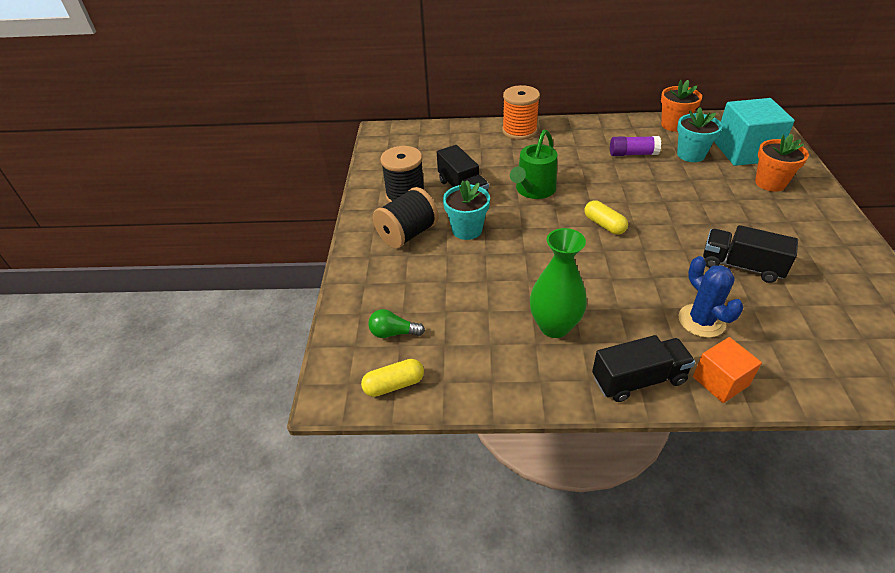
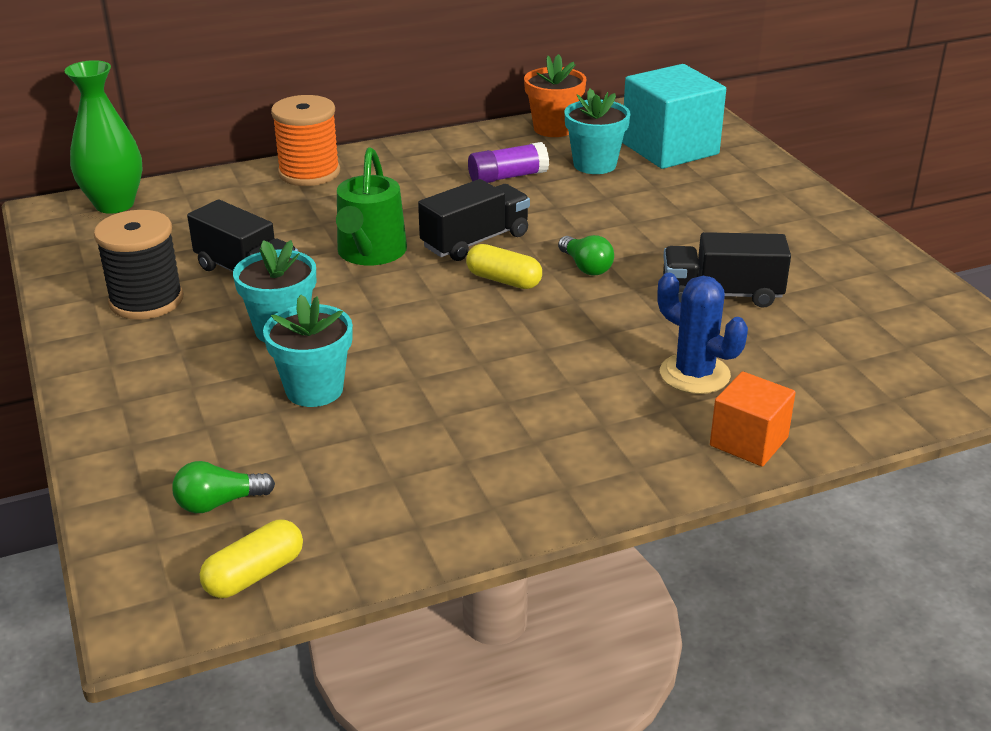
camera: 25 degrees left, 10 degrees down
(407, 234) = (177, 356): black spool -> none
(469, 273) = (314, 390): none -> turquoise flower pot
(554, 326) = (484, 431): green vase -> green vase (114, 204)
(638, 380) = (637, 468): black truck -> black truck (475, 241)
(658, 226) = (586, 267): none -> green light bulb
(770, 183) = (720, 183): orange flower pot -> none

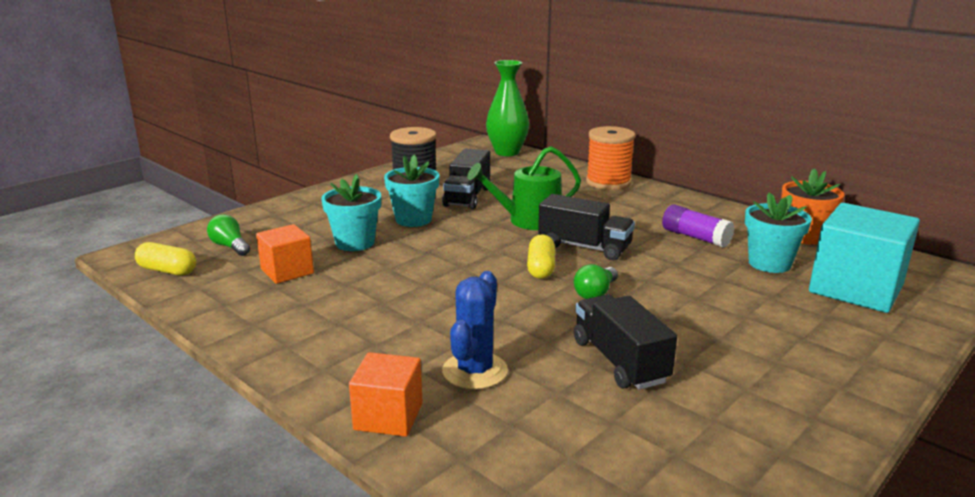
camera: 65 degrees right, 10 degrees down
(357, 460) = (287, 271): none -> orange cube

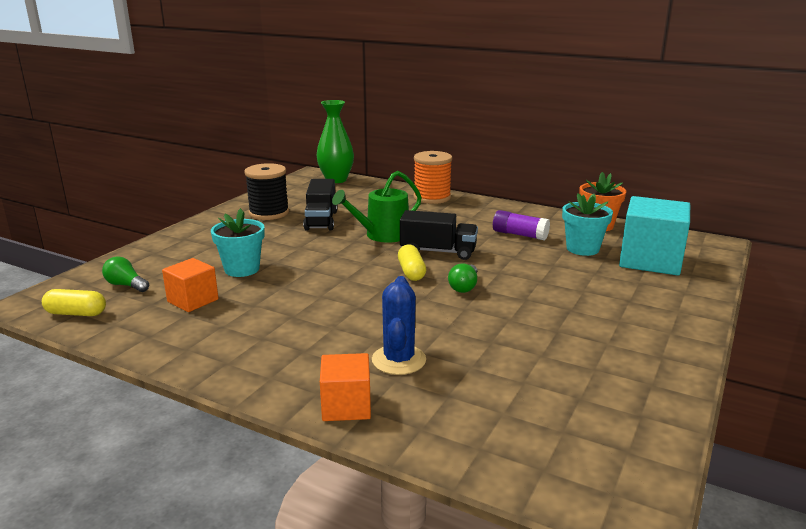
camera: 15 degrees left, 0 degrees up
(413, 219) = (284, 244): turquoise flower pot -> none
(619, 361) = (507, 336): black truck -> none

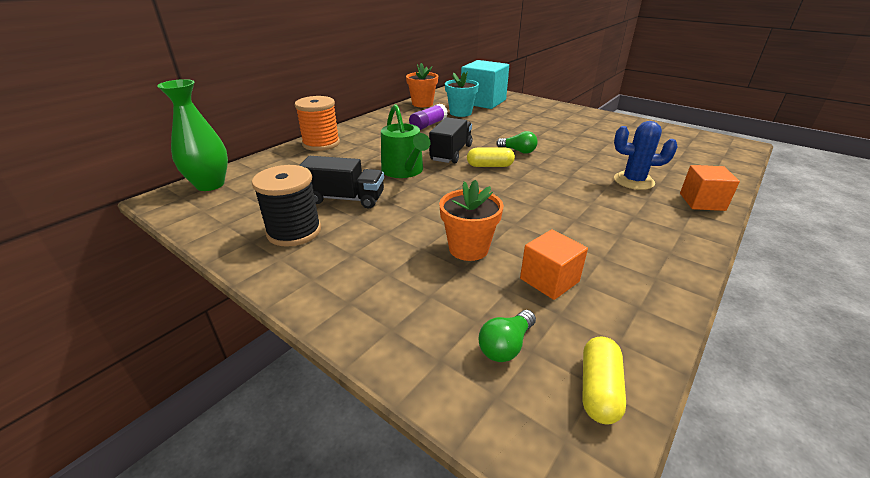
camera: 80 degrees left, 10 degrees up
(242, 269) = (468, 248): turquoise flower pot -> orange flower pot

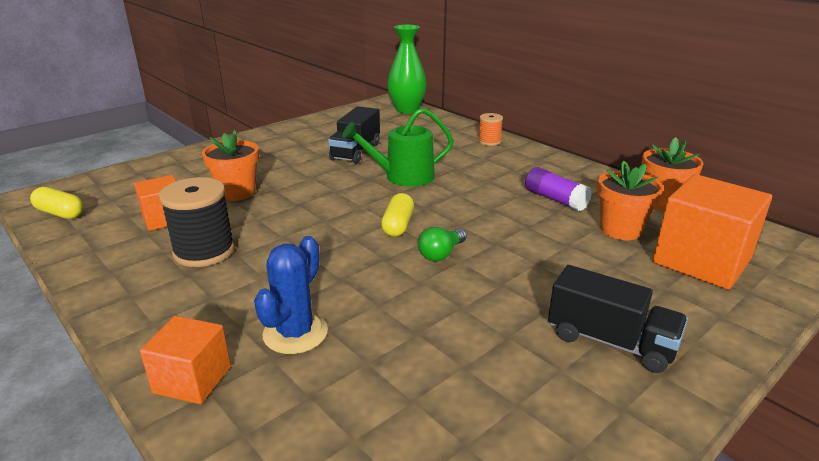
camera: 100 degrees right, 5 degrees down
(294, 231) = (314, 137): black spool -> black spool (204, 251)
(321, 144) = (489, 141): orange spool -> orange spool, size x0.55
(451, 153) = (446, 205): black truck -> black truck (610, 341)
(460, 113) = (620, 230): turquoise flower pot -> orange flower pot
(483, 102) = (701, 261): turquoise cube -> orange cube
(506, 346) = (125, 192): green light bulb -> none

